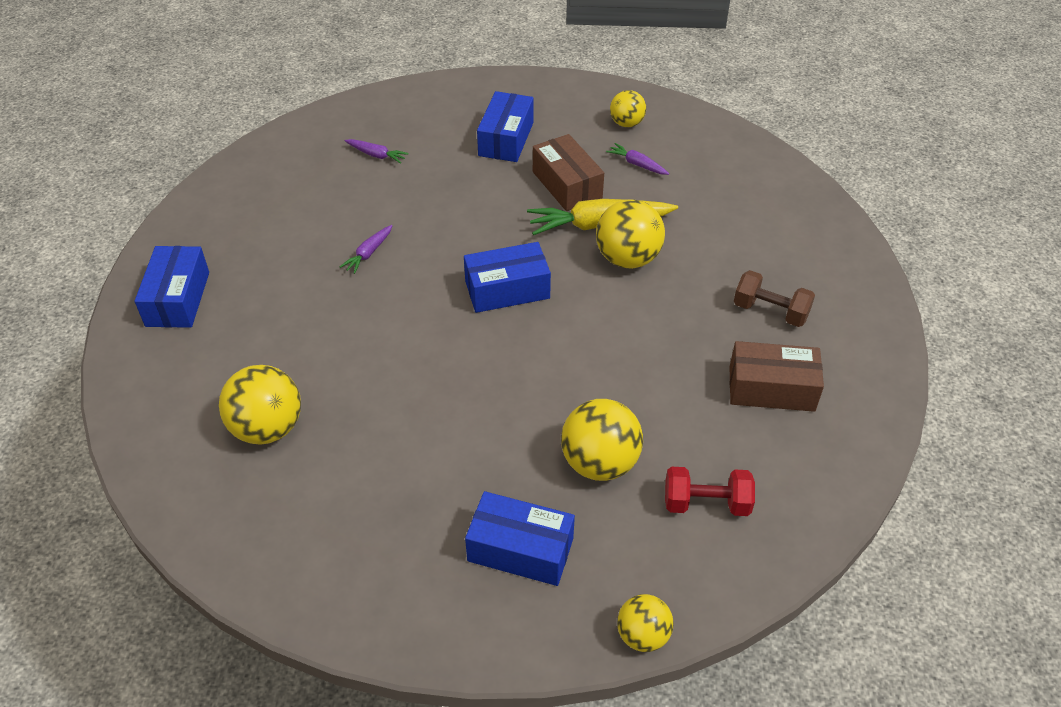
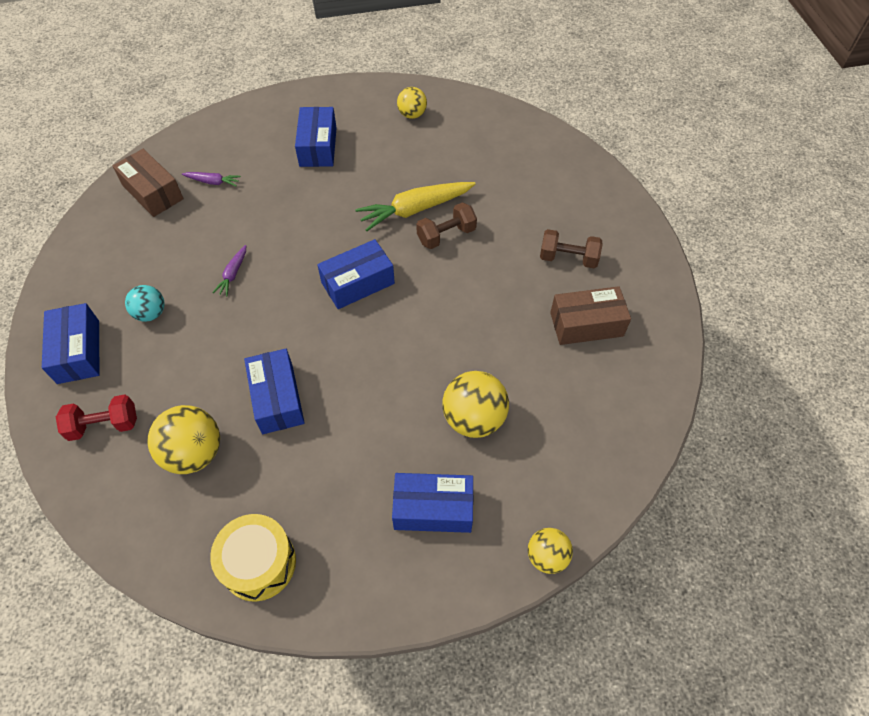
camera: 15 degrees left, 10 degrees up
(266, 276) = (151, 313): none -> turquoise ball
(302, 559) = (259, 563): none -> yellow drum
(377, 392) = (277, 399): none -> blue box
(567, 185) = (379, 179): brown box -> brown box (153, 192)
(627, 258) = (446, 235): yellow ball -> brown dumbbell
(637, 164) = (430, 150): purple carrot -> none
(706, 503) = (564, 433): red dumbbell -> red dumbbell (104, 425)

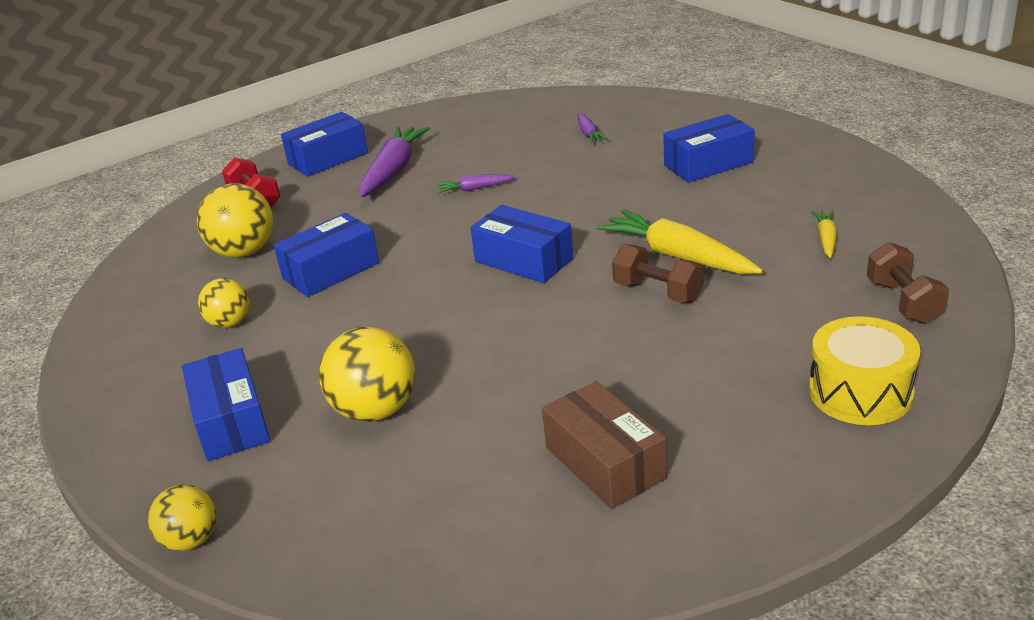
camera: 70 degrees right, 25 degrees down
(151, 313) = (393, 170): turquoise ball -> purple carrot
(153, 192) = (543, 114): brown box -> none
(259, 563) = (131, 332): yellow drum -> yellow drum (860, 392)
(412, 114) = (843, 198): yellow ball -> yellow ball (230, 323)
(448, 143) = (826, 239): none -> yellow carrot
(568, 258) = (719, 406): brown dumbbell -> brown dumbbell (904, 302)

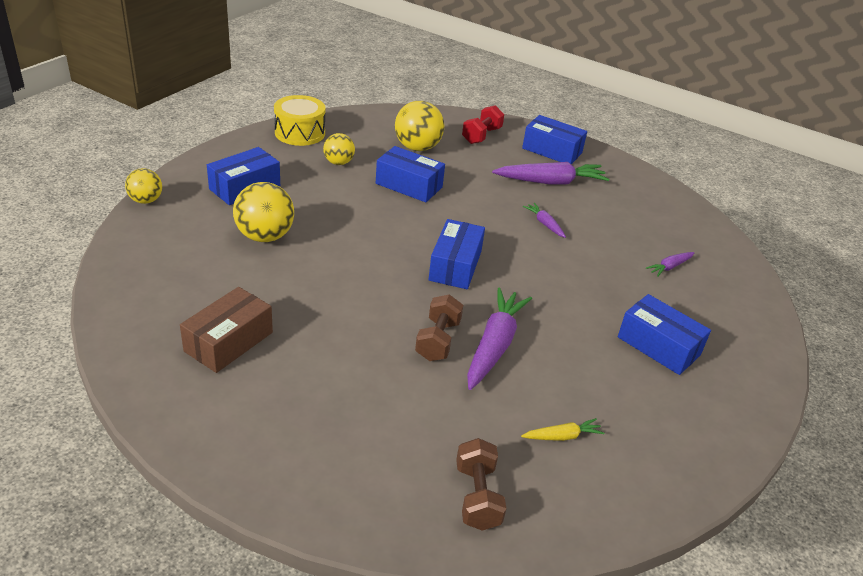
camera: 60 degrees right, 5 degrees up
(678, 256) = (494, 345): yellow carrot -> purple carrot
(860, 392) = (335, 471): yellow drum -> yellow drum (300, 133)
(904, 302) = (477, 496): brown dumbbell -> brown dumbbell turned 60 degrees counterclockwise

